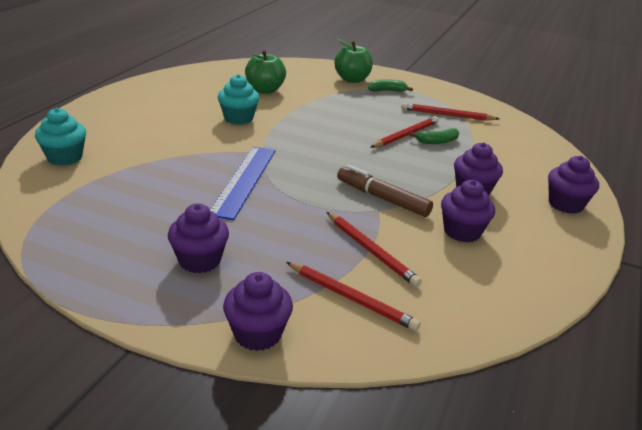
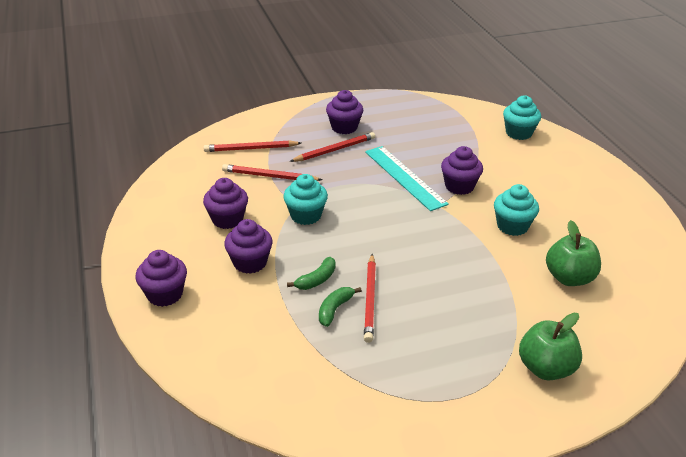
camera: 140 degrees right, 5 degrees up
(244, 180) = (404, 177): blue ruler -> turquoise ruler
(257, 334) = (273, 117): purple cupcake -> purple cupcake (459, 186)
(382, 198) = (306, 215): brown marker -> turquoise cupcake
(387, 91) = (483, 373): green banana -> green banana (316, 280)
(447, 115) = (371, 369): red pencil -> red pencil (334, 150)

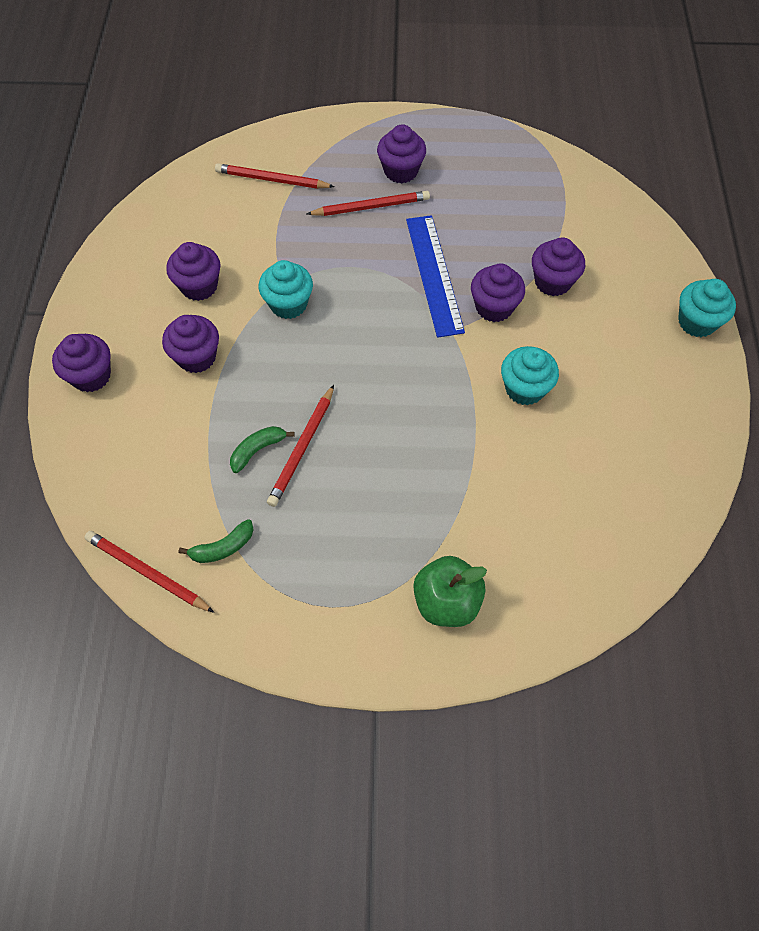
camera: 20 degrees right, 25 degrees up
(270, 176) = (275, 231): red pencil -> red pencil (148, 572)
(316, 280) = (257, 403): green banana -> green banana (222, 547)
(404, 177) = (434, 274): turquoise ruler -> blue ruler
(490, 165) = (552, 282): none -> purple cupcake
(518, 133) = (622, 236): turquoise cupcake -> turquoise cupcake (696, 322)
(569, 278) = (548, 486): green apple -> none

